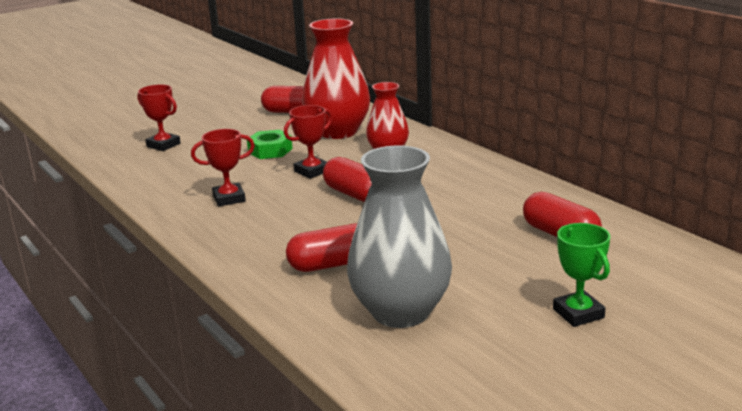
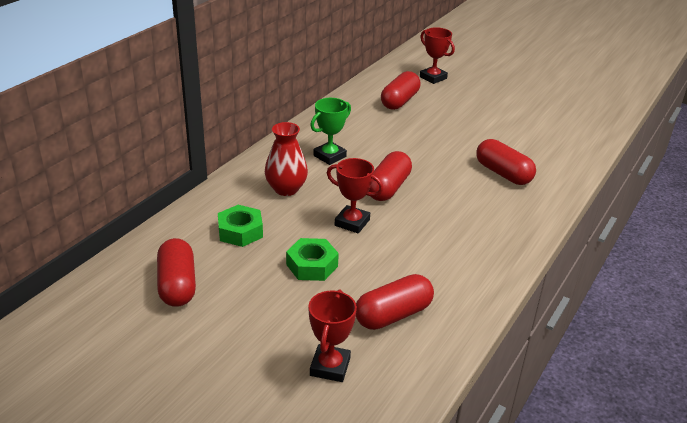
camera: 115 degrees left, 10 degrees up
(184, 170) = (393, 315): none -> red capsule
(229, 198) = (439, 256): red trophy -> red trophy (433, 78)
(338, 132) = (240, 231): red vase -> green nut
(401, 312) = (533, 139): grey vase -> none
(578, 313) = (486, 91): green trophy -> green trophy (329, 156)

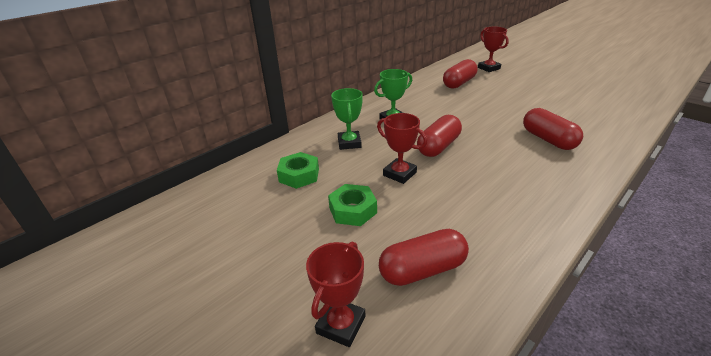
camera: 15 degrees right, 0 degrees up
(177, 285) = (226, 219): red capsule -> none
(286, 189) = (349, 143): red vase -> green trophy

